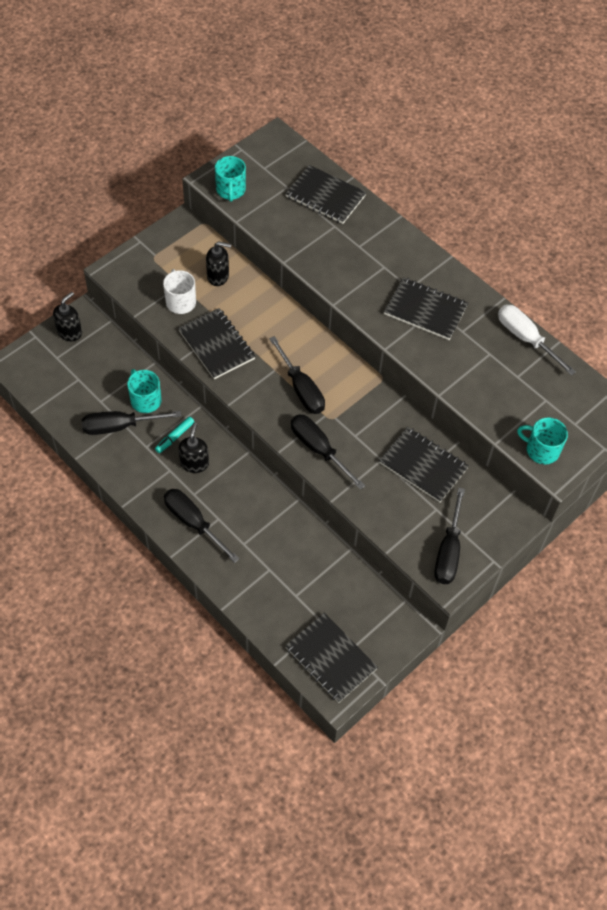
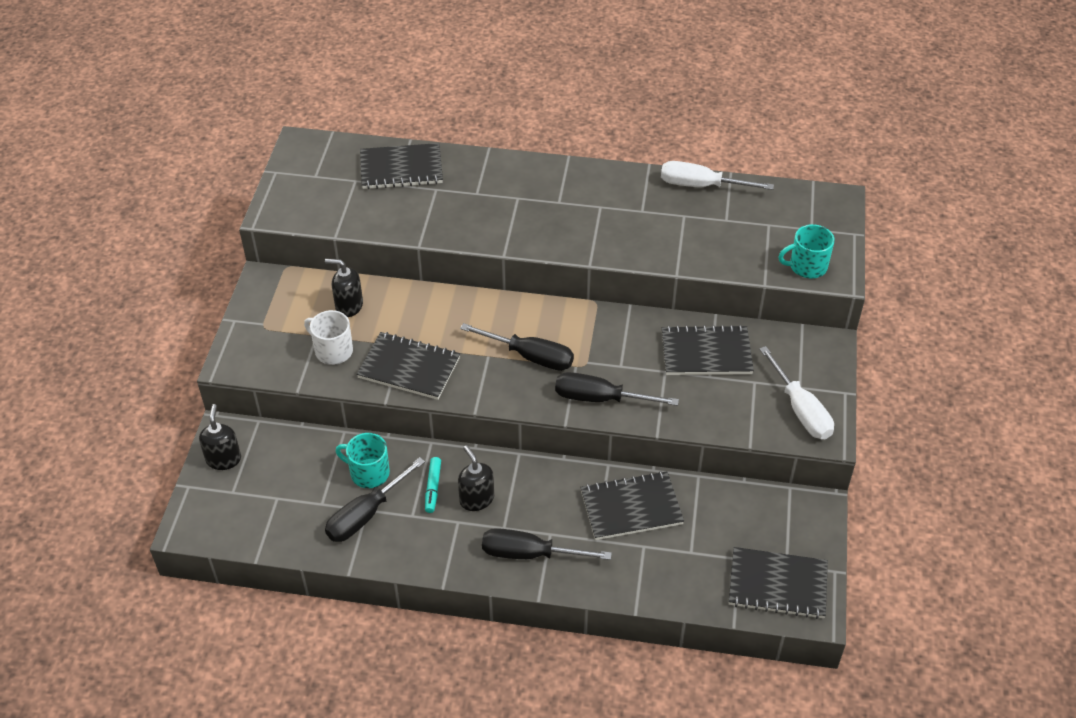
camera: 35 degrees left, 10 degrees down
(218, 276) = (349, 306): black soap dispenser -> black soap dispenser turned 135 degrees counterclockwise
(230, 190) = (301, 213): turquoise mug -> none
(425, 310) = (592, 212): black notebook -> black notebook (631, 507)
(448, 552) = (801, 410): black screwdriver -> white screwdriver

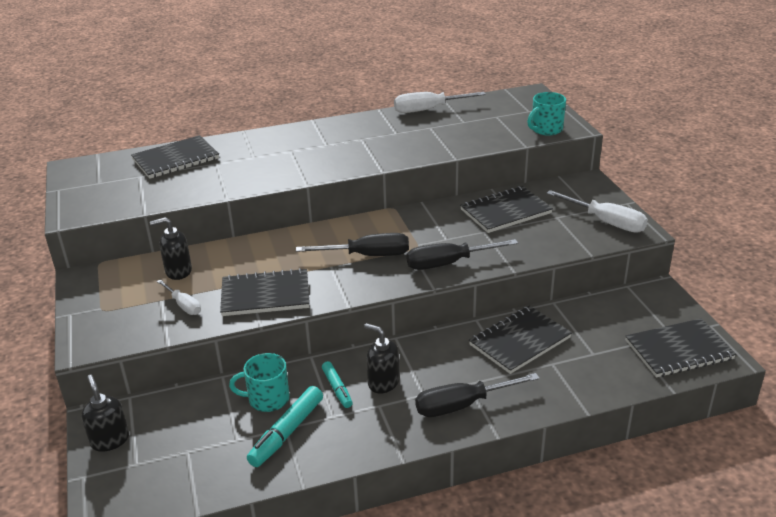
camera: 25 degrees left, 15 degrees down
(333, 350) = (184, 305): white mug -> white screwdriver
(365, 515) = (287, 432): black screwdriver -> turquoise marker

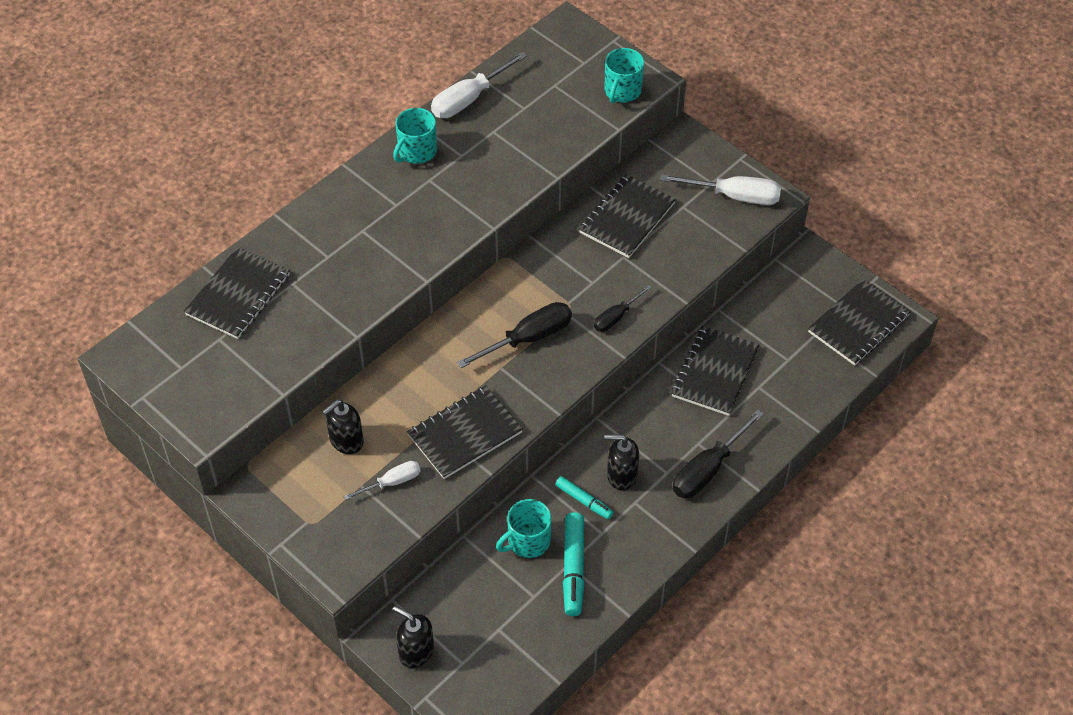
camera: 30 degrees left, 20 degrees up
(184, 305) = (392, 482): white screwdriver -> white screwdriver turned 45 degrees counterclockwise
(367, 124) = (416, 151): none -> turquoise mug
(447, 263) = (615, 317): black screwdriver -> black screwdriver, size x0.60

